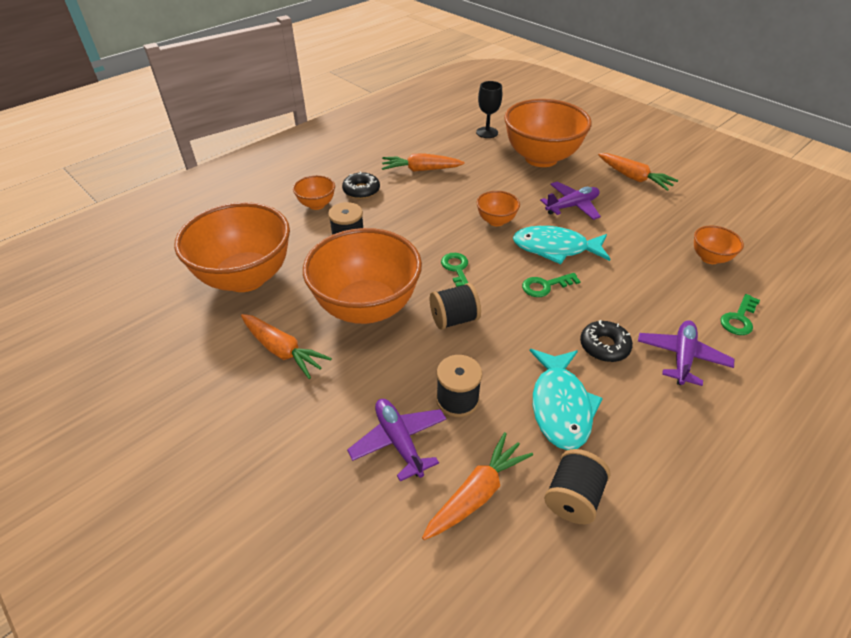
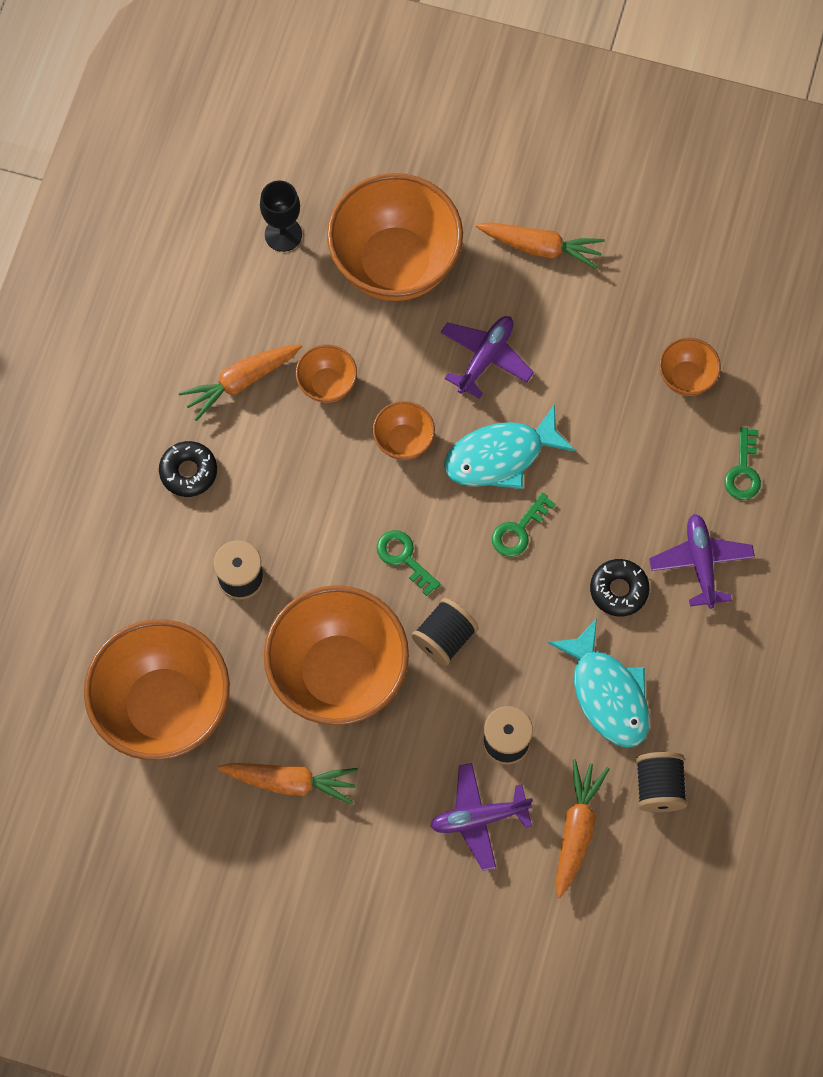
camera: 30 degrees left, 25 degrees up
(317, 205) = (150, 533): orange bowl -> orange bowl (327, 384)
(399, 441) = (479, 818): purple plane -> purple plane turned 45 degrees counterclockwise

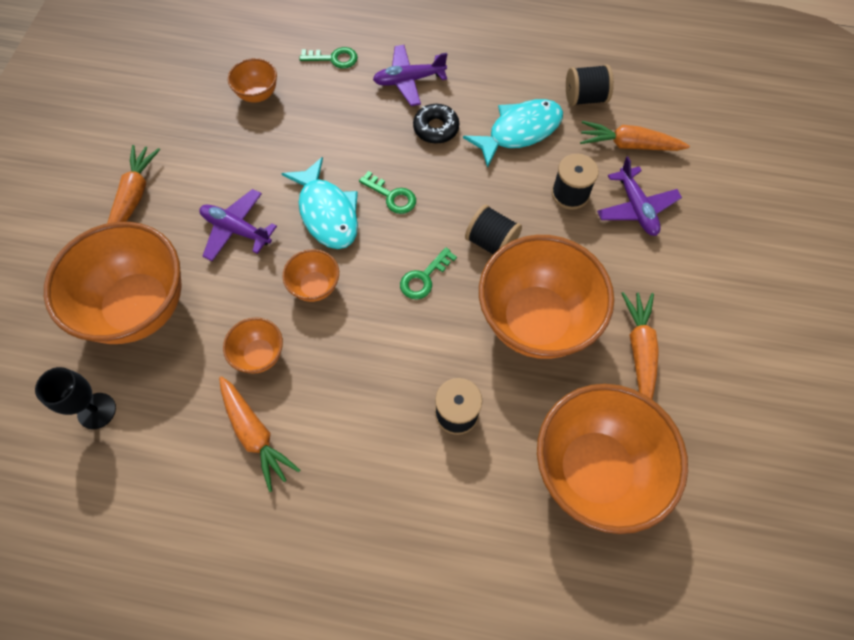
camera: 95 degrees left, 5 degrees down
(188, 472) = (352, 475): black donut -> none

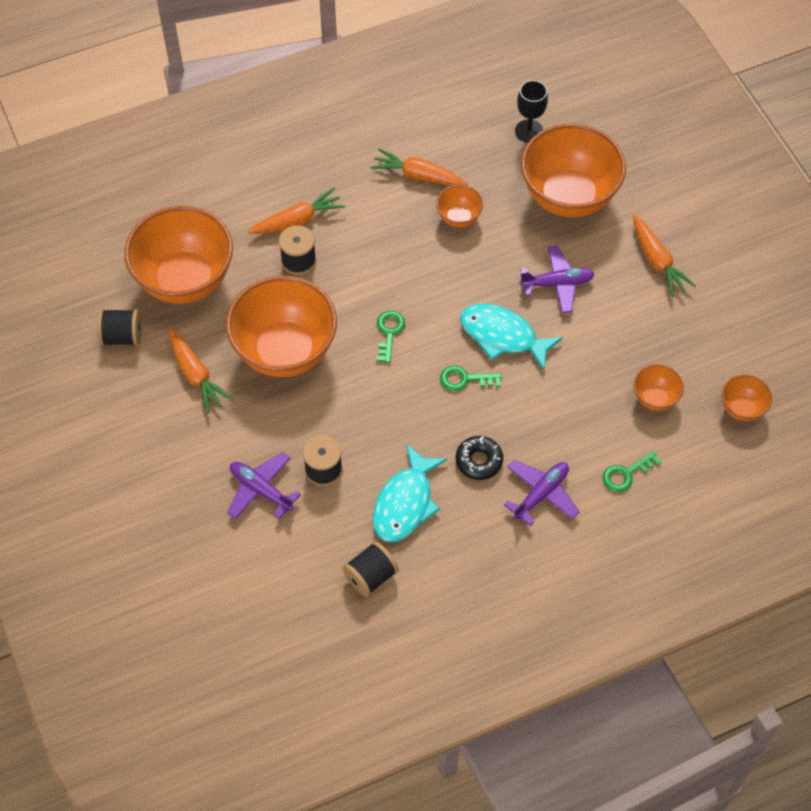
camera: 145 degrees right, 5 degrees down
(315, 286) = (462, 280): orange bowl -> orange bowl (742, 408)
(491, 242) = (358, 389): black spool -> black spool (122, 336)
(628, 145) = (301, 549): orange carrot -> orange carrot (297, 220)

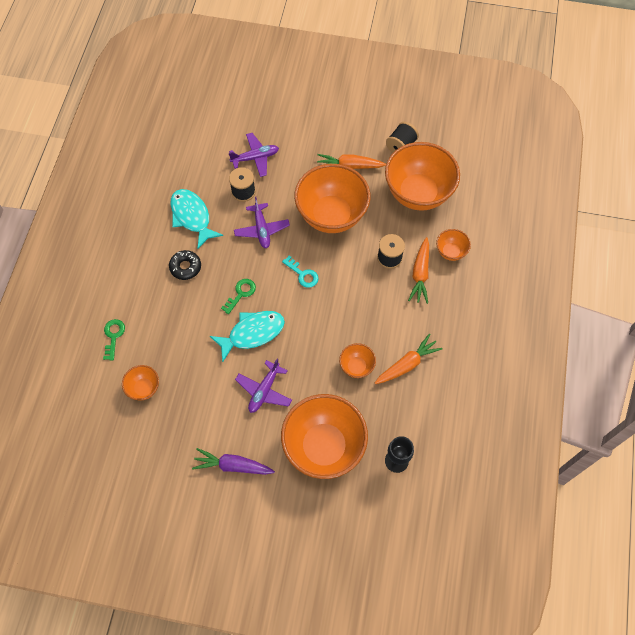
camera: 125 degrees right, 5 degrees up
(370, 576) = (166, 177): black spool -> none
(389, 332) = (303, 274): green key -> turquoise key
(541, 494) = (140, 284): purple plane -> purple plane (261, 229)
(657, 261) = (233, 465): orange carrot -> purple carrot
(742, 408) = (95, 433): orange bowl -> orange bowl (450, 252)

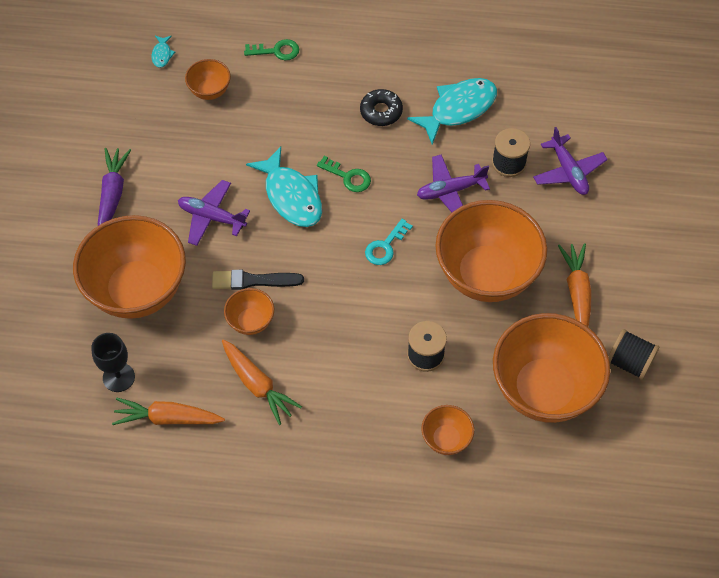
camera: 85 degrees right, 5 degrees down
(99, 425) = (162, 54): none -> turquoise fish
(323, 363) = (254, 280): none -> black brush
(420, 274) = (402, 397): orange carrot -> orange carrot (168, 418)

